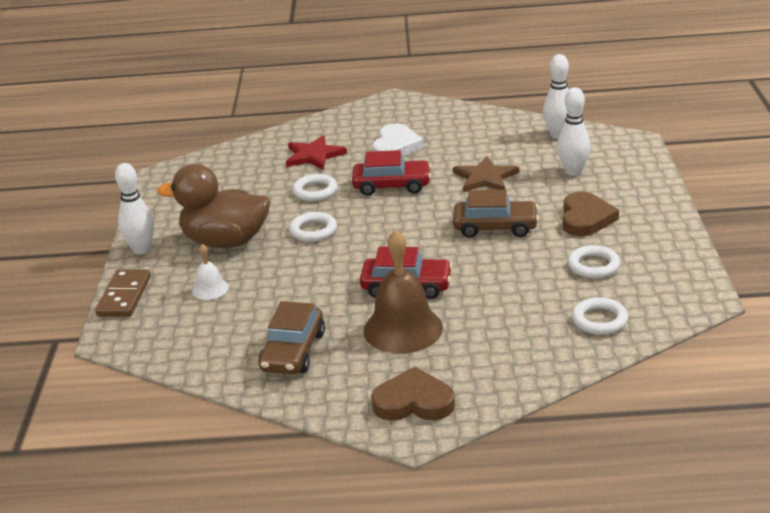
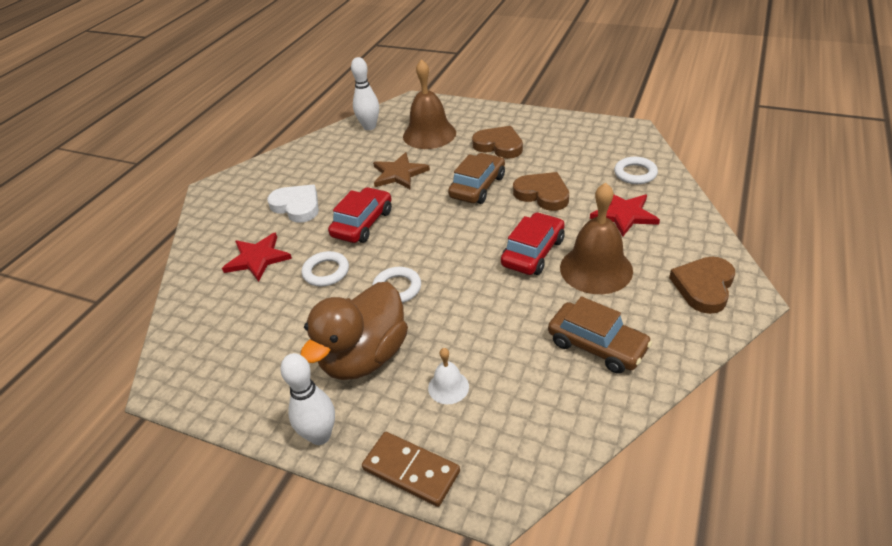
camera: 65 degrees left, 10 degrees up
(509, 328) = (624, 214): none -> red star
(510, 268) = (542, 194): none -> brown heart
(573, 172) = (429, 134): white bowling pin -> brown bell
(593, 266) = (564, 158): white ring -> none

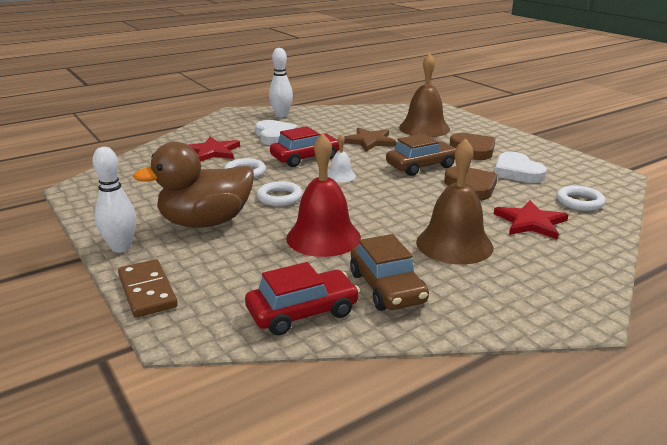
camera: 30 degrees right, 15 degrees down
(369, 127) = (384, 112): white bowling pin -> white bowling pin (281, 115)
(448, 387) = (237, 261): white bell -> white bell (340, 176)
(489, 317) = (323, 237): none -> red bell
(533, 252) = (413, 216): red car -> red car (302, 312)
(559, 159) = (517, 172): none -> white heart
(703, 287) = (545, 293): brown heart -> none

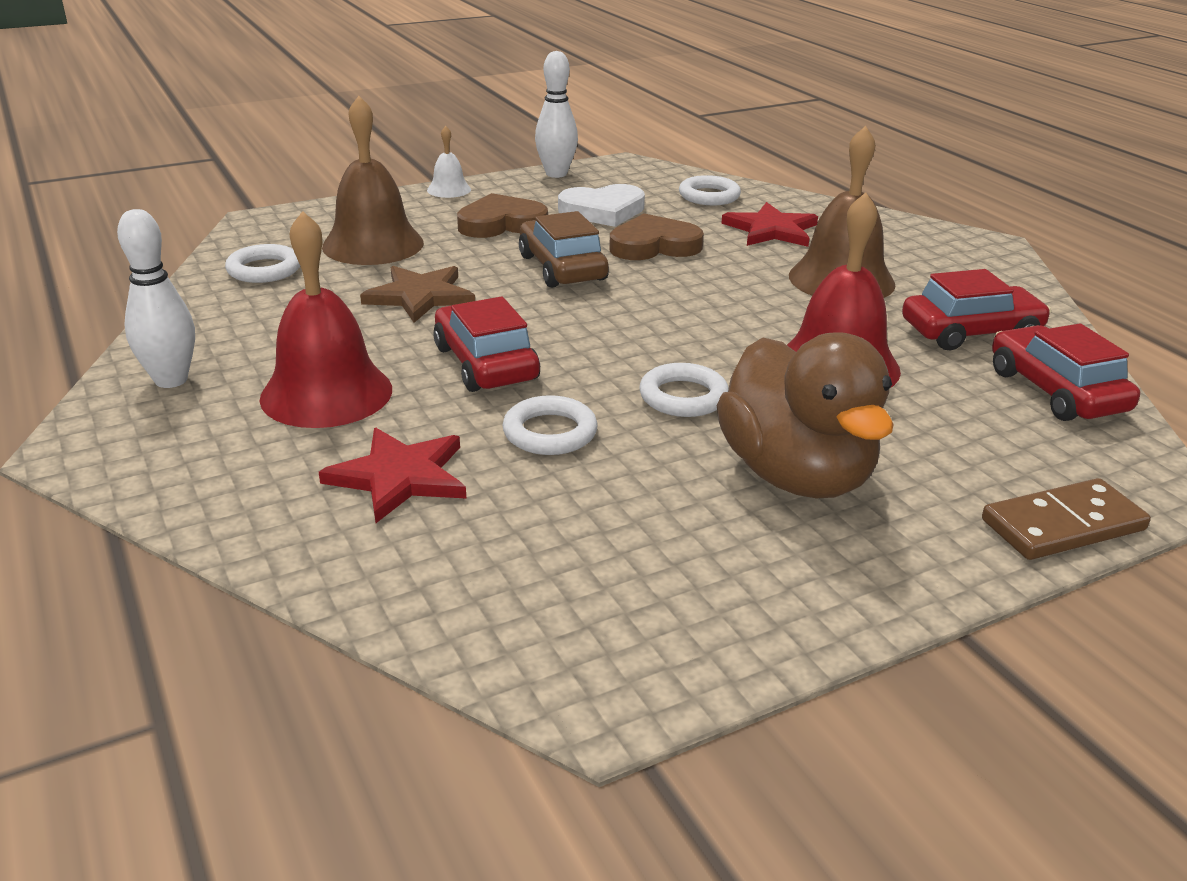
camera: 85 degrees left, 5 degrees up
(121, 248) = (922, 572): white bowling pin -> white bowling pin (556, 174)
(274, 136) = (326, 393): white heart -> red bell
(340, 176) = (590, 335): white bell -> white bell (449, 189)
(383, 115) = (264, 270): none -> white ring
(387, 288) = (970, 332): brown car -> red car

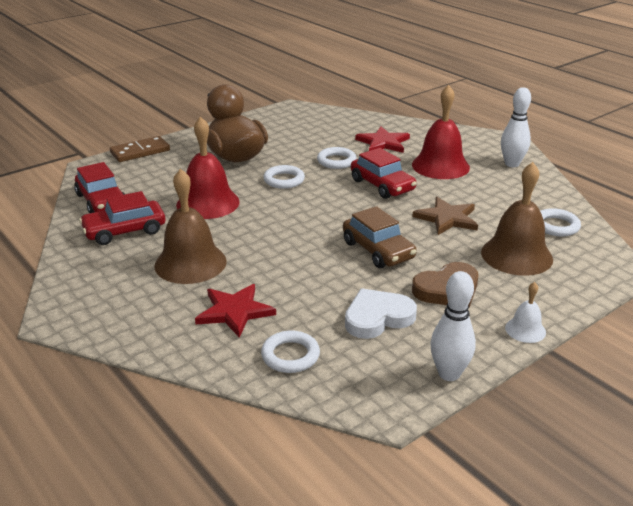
camera: 170 degrees right, 0 degrees up
(654, 245) = (323, 280): brown heart -> none

